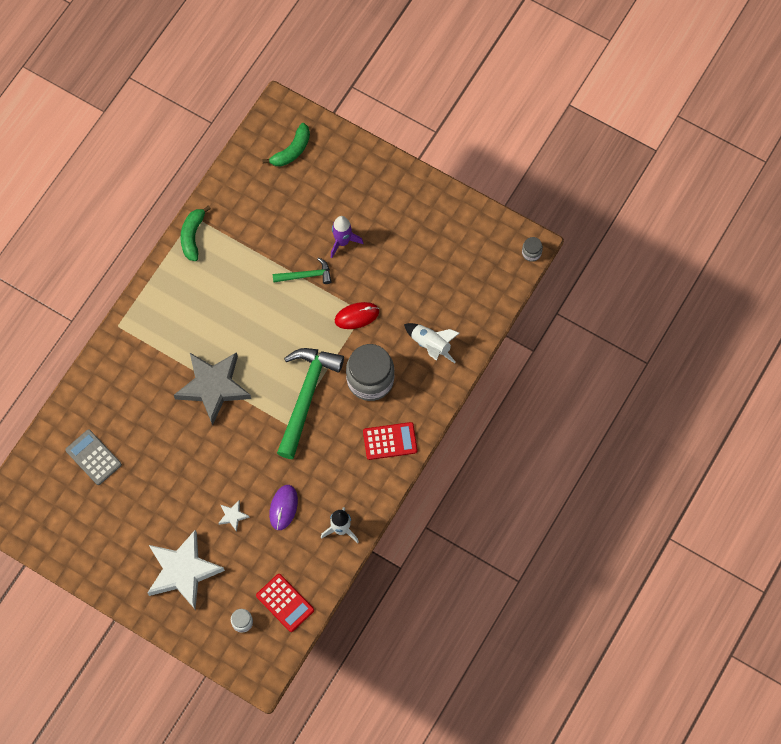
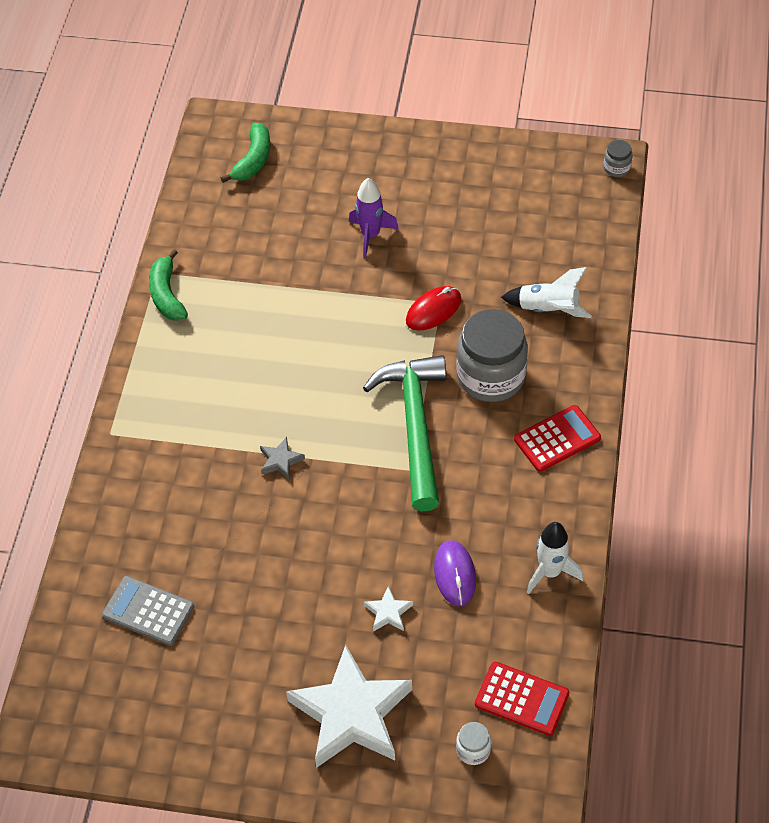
camera: 20 degrees left, 15 degrees down
(213, 387) = (280, 461): grey star -> grey star, size x0.40
(306, 275) = (341, 288): green hammer -> none

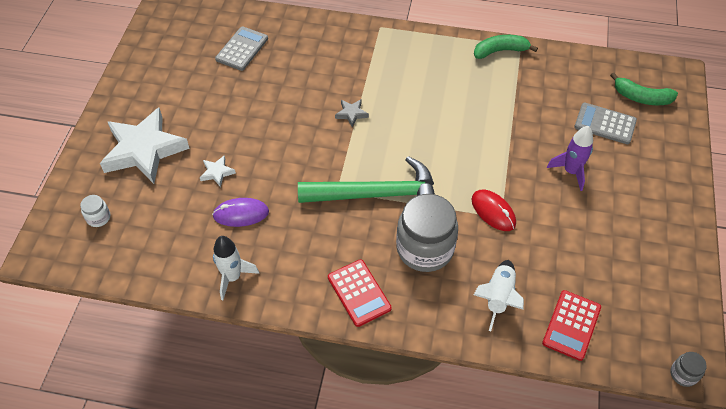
camera: 90 degrees right, 0 degrees up
(296, 198) = (605, 124): none -> grey calculator
(521, 699) = (129, 250): red calculator -> red calculator (571, 325)

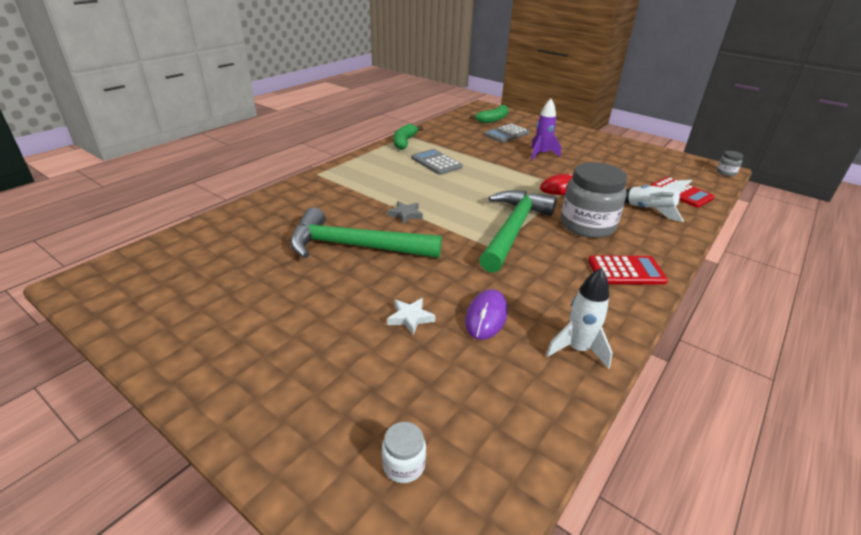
camera: 65 degrees left, 20 degrees down
(144, 150) = (315, 374): white star -> none
(242, 49) = (242, 249): grey calculator -> grey calculator (436, 163)
(283, 105) = (355, 246): none -> green hammer

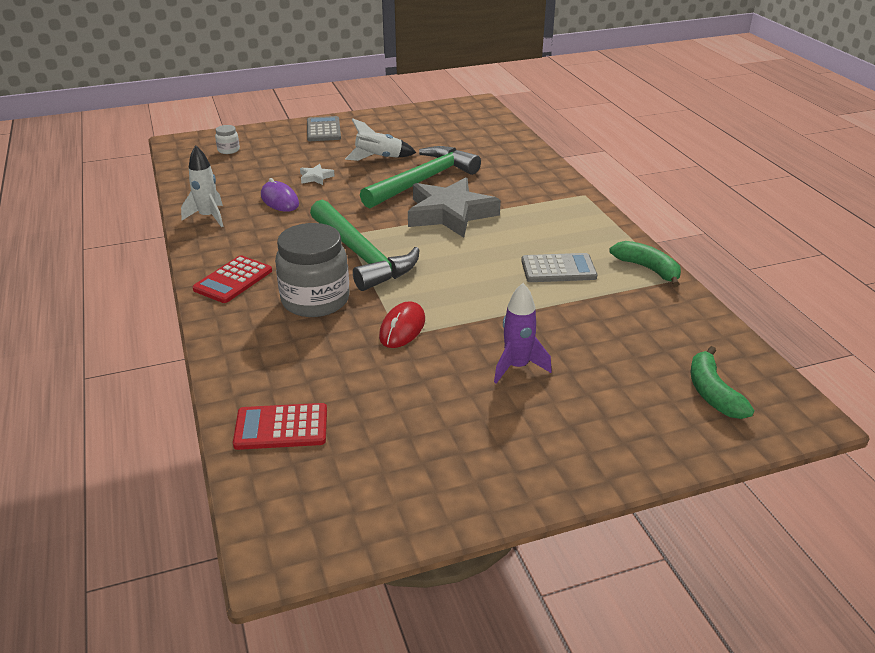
camera: 125 degrees right, 0 degrees up
(405, 215) = (450, 214): grey star -> grey star, size x2.47
(506, 134) = (627, 374): grey calculator -> grey calculator (323, 130)
(649, 210) = (285, 364): white rocket -> white rocket (379, 158)
(726, 173) = (263, 548): grey jar -> none

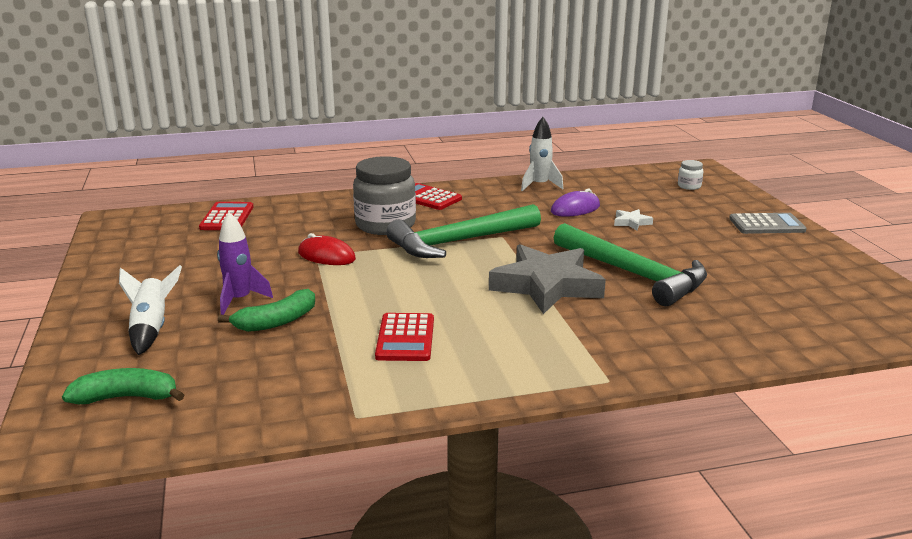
camera: 95 degrees right, 10 degrees down
(379, 158) = (693, 252): white rocket -> white rocket (151, 329)
(558, 269) = (405, 338): grey calculator -> red calculator
(647, 269) = (388, 399): green banana -> green banana (276, 321)

